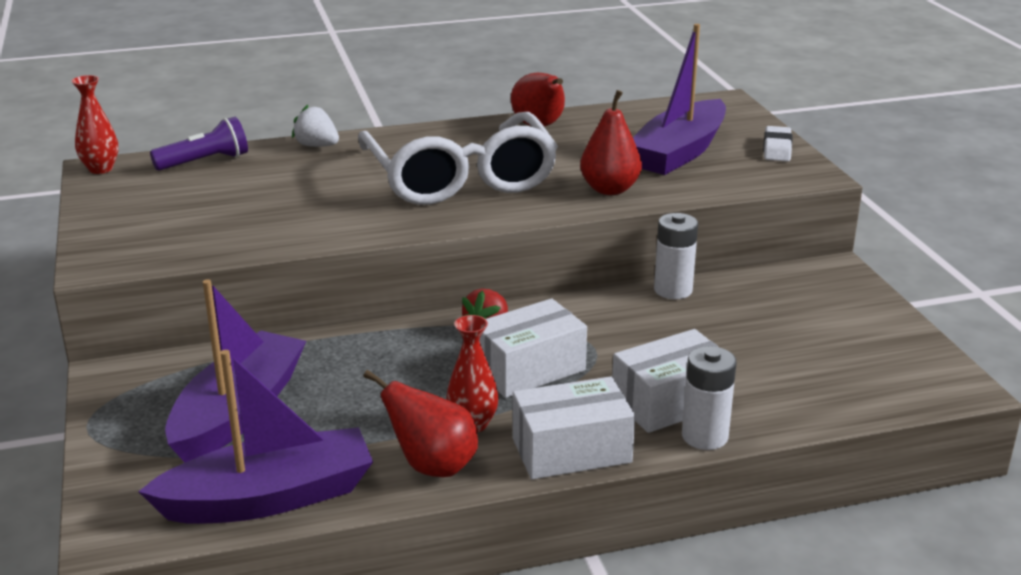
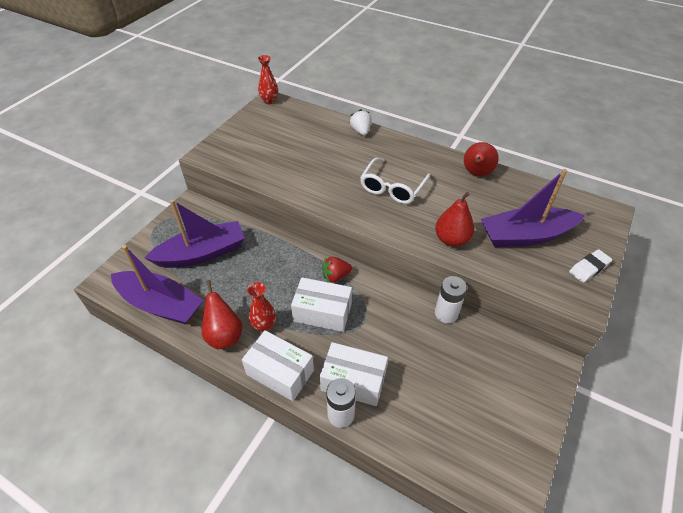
camera: 45 degrees right, 20 degrees up
(205, 162) = (308, 117): purple flashlight -> none
(460, 178) = (392, 188): white glasses -> white glasses, size x0.59

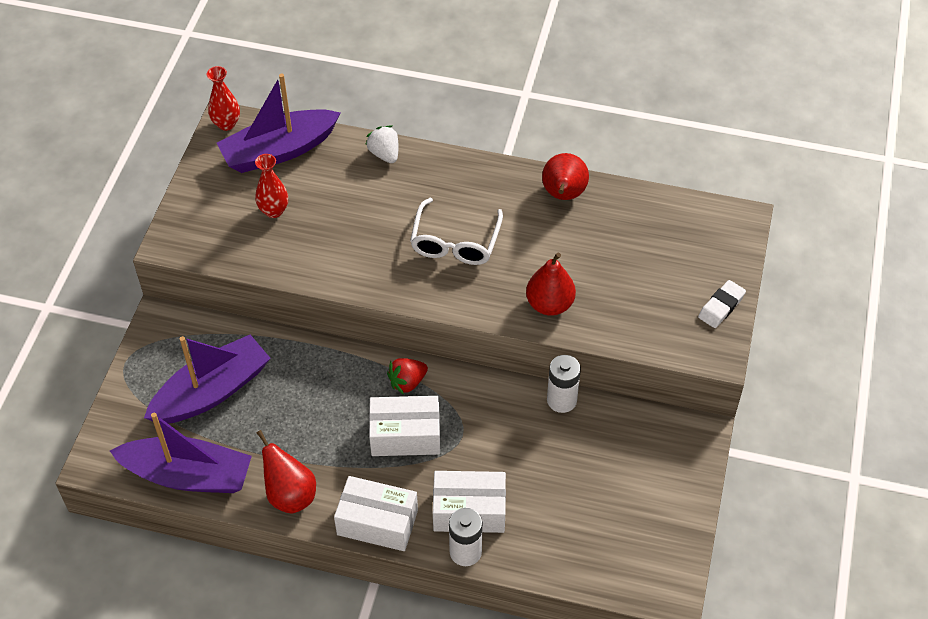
camera: 15 degrees left, 5 degrees up
(264, 325) = (336, 470): red vase -> red vase (274, 211)
(525, 236) = (641, 278): purple boat -> purple boat (279, 151)

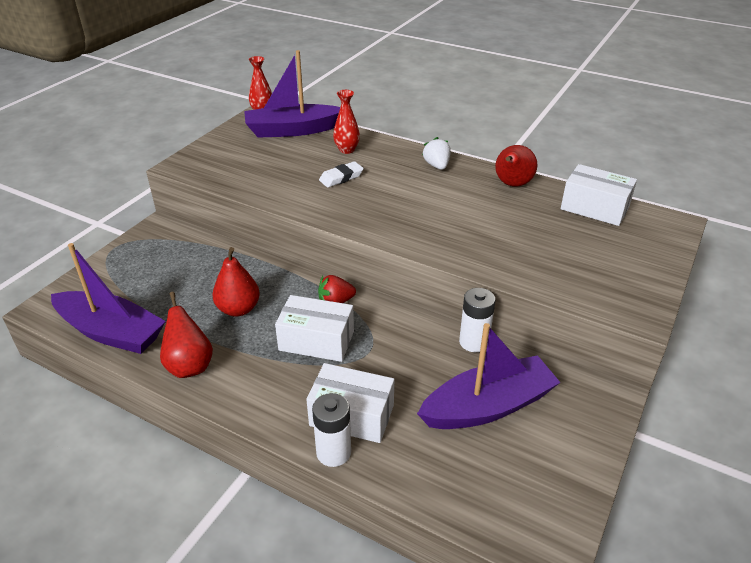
camera: 15 degrees right, 15 degrees down
(212, 391) = (168, 278): purple boat -> purple boat (488, 406)
(274, 211) = (270, 160): red vase -> red vase (347, 150)
(377, 522) = (258, 406): white box -> white box (594, 208)
(384, 154) = (372, 142): white strawberry -> white strawberry (437, 166)
(455, 242) = (408, 198): white glasses -> none
(549, 304) = (478, 251): red pear -> red pear (238, 309)
(721, 307) = (648, 280): white eraser -> white eraser (341, 177)

